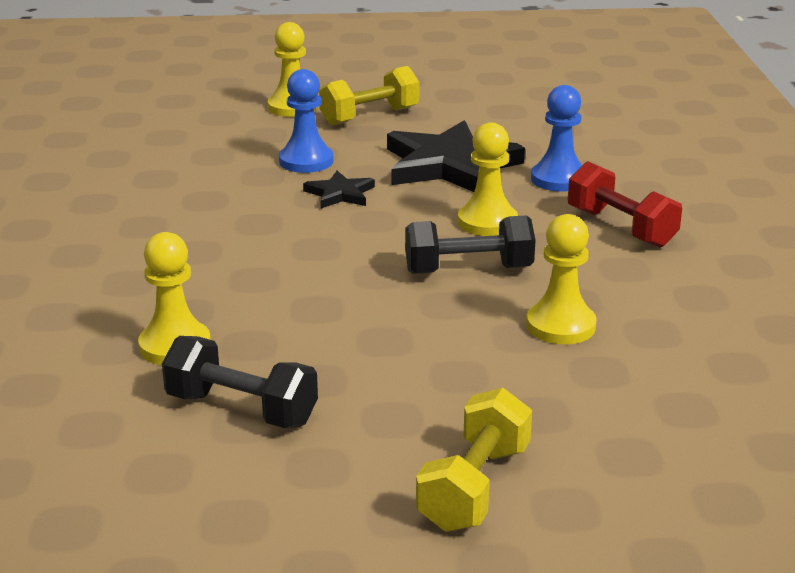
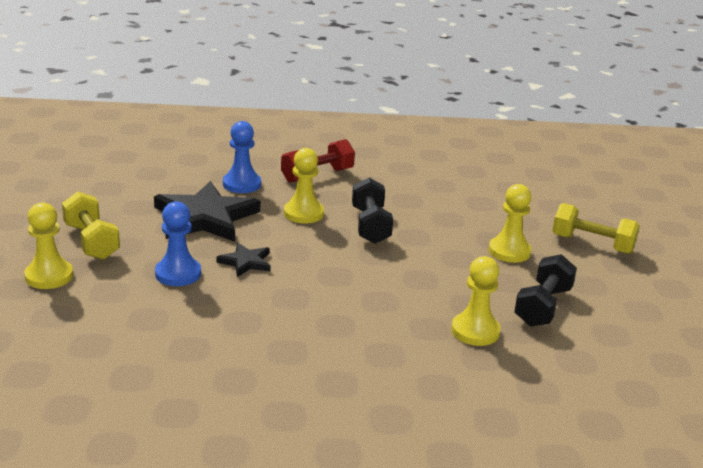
camera: 90 degrees left, 0 degrees up
(560, 326) = (436, 206): yellow pawn -> yellow pawn (509, 251)

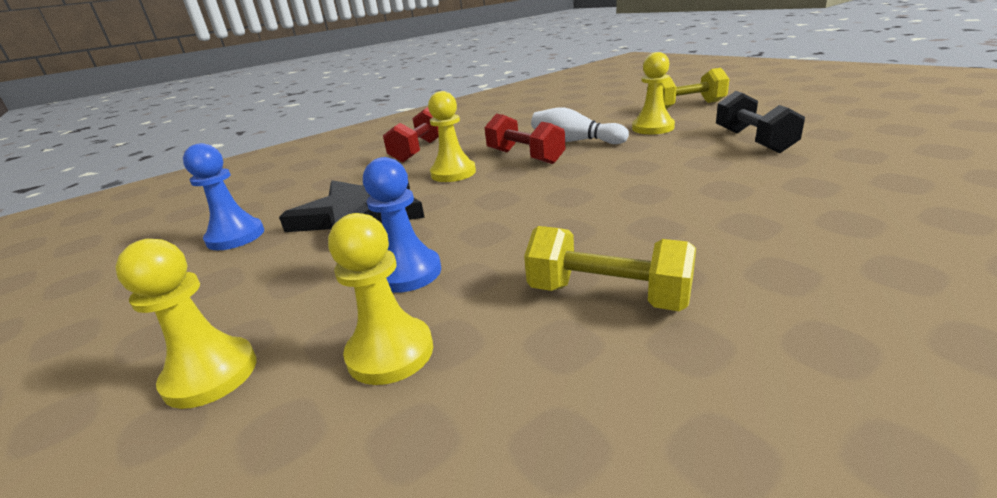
camera: 30 degrees left, 0 degrees up
(91, 242) = (237, 298): yellow dumbbell -> yellow dumbbell (608, 295)
(242, 184) = (358, 180): blue pawn -> blue pawn (235, 236)
(246, 262) = (466, 226): black star -> none
(370, 225) = (525, 157): black dumbbell -> red dumbbell
(429, 231) = (575, 141): none -> white bowling pin
(475, 331) = (759, 173): yellow pawn -> yellow pawn (390, 353)

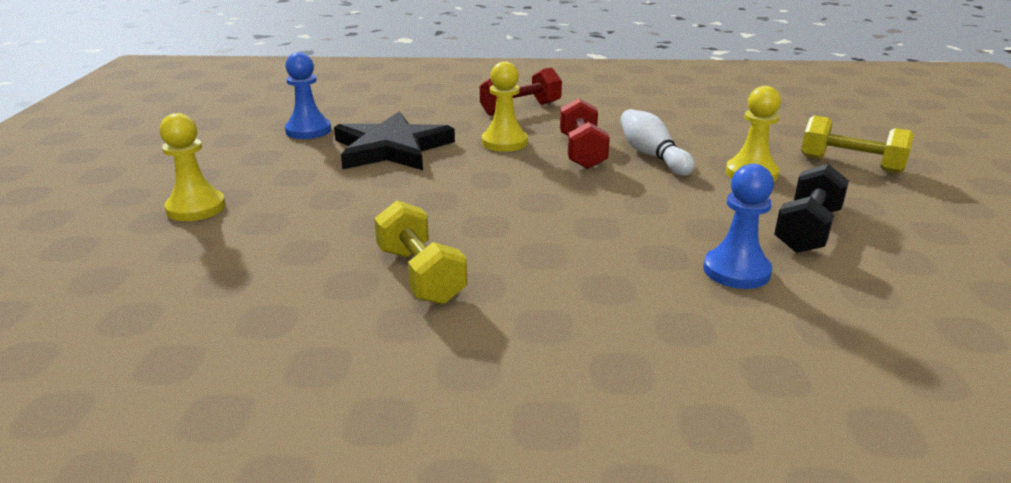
camera: 35 degrees right, 0 degrees up
(390, 353) = (273, 241): yellow pawn -> none
(407, 273) = (350, 203): blue pawn -> blue pawn (736, 271)

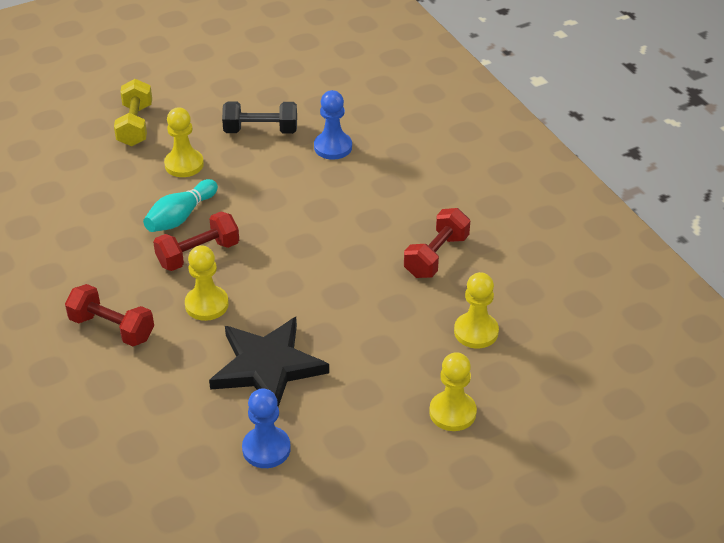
camera: 120 degrees left, 15 degrees up
(264, 257) = (476, 332): none -> yellow pawn
(420, 275) = (436, 256): yellow dumbbell -> red dumbbell
(652, 155) = (180, 216): white bowling pin -> turquoise bowling pin

